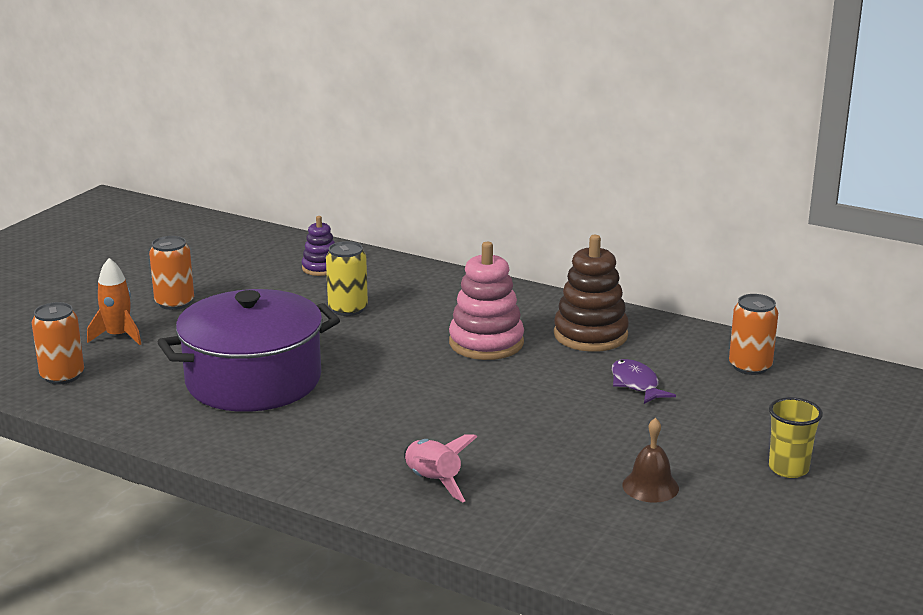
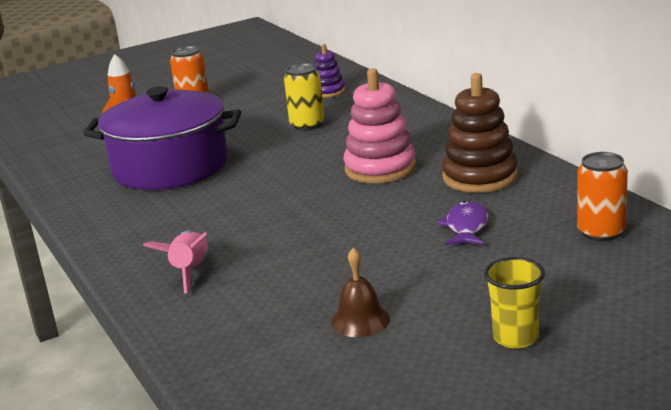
camera: 35 degrees right, 0 degrees up
(62, 376) = (58, 142): orange can -> none

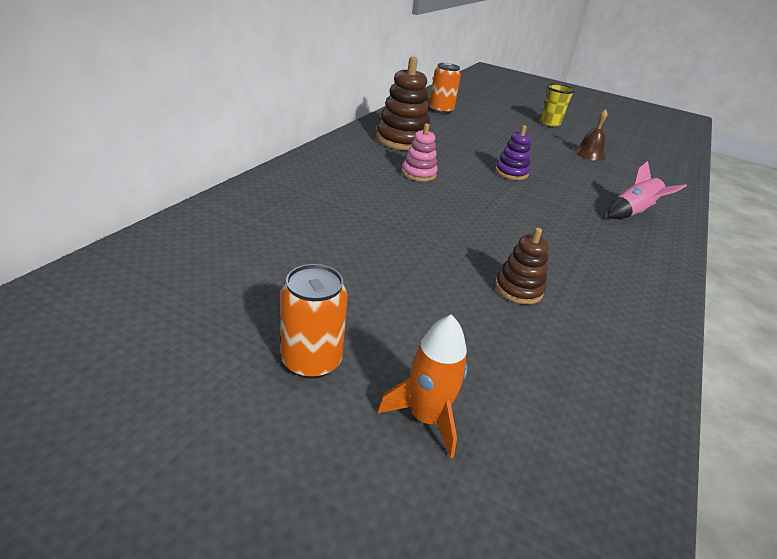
camera: 130 degrees left, 10 degrees up
(170, 167) = (518, 289): purple pot -> brown stacking toy
(307, 125) = (348, 227): yellow can -> none
(328, 91) = (232, 237): purple stacking toy -> purple stacking toy (511, 173)
(380, 168) = (418, 174): pink stacking toy -> pink stacking toy, size x0.57
(466, 227) = (471, 139): purple fish -> none

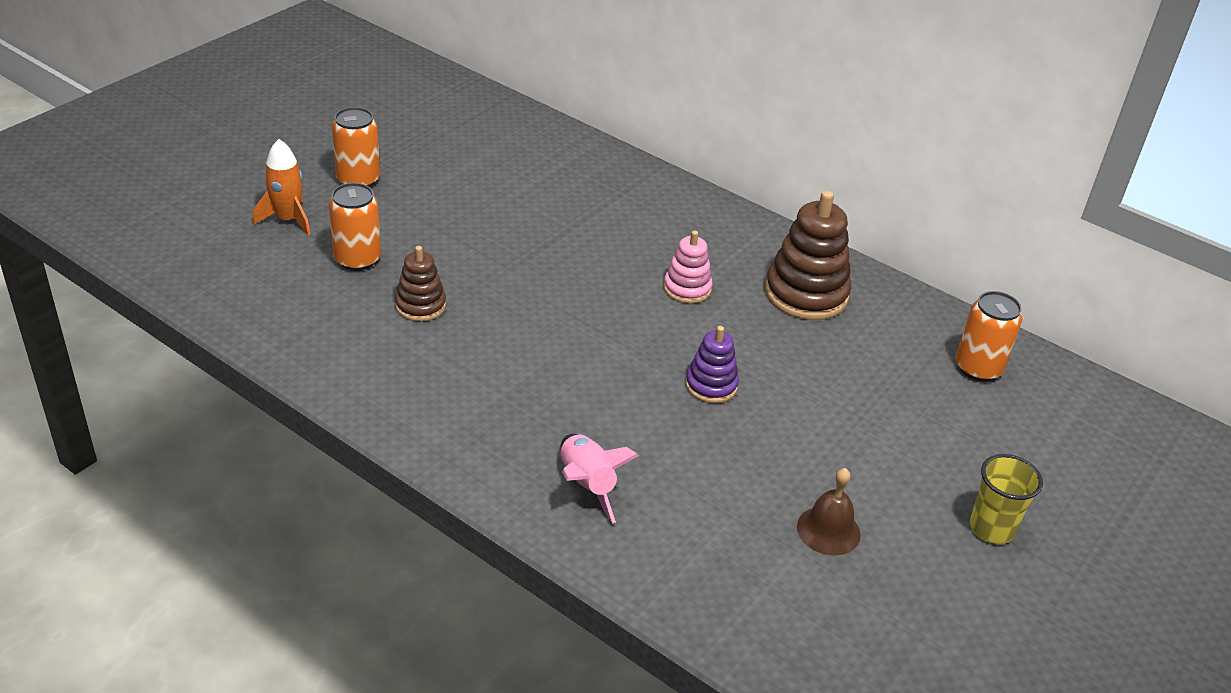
camera: 100 degrees right, 5 degrees up
(474, 339) = (357, 259): none -> orange can

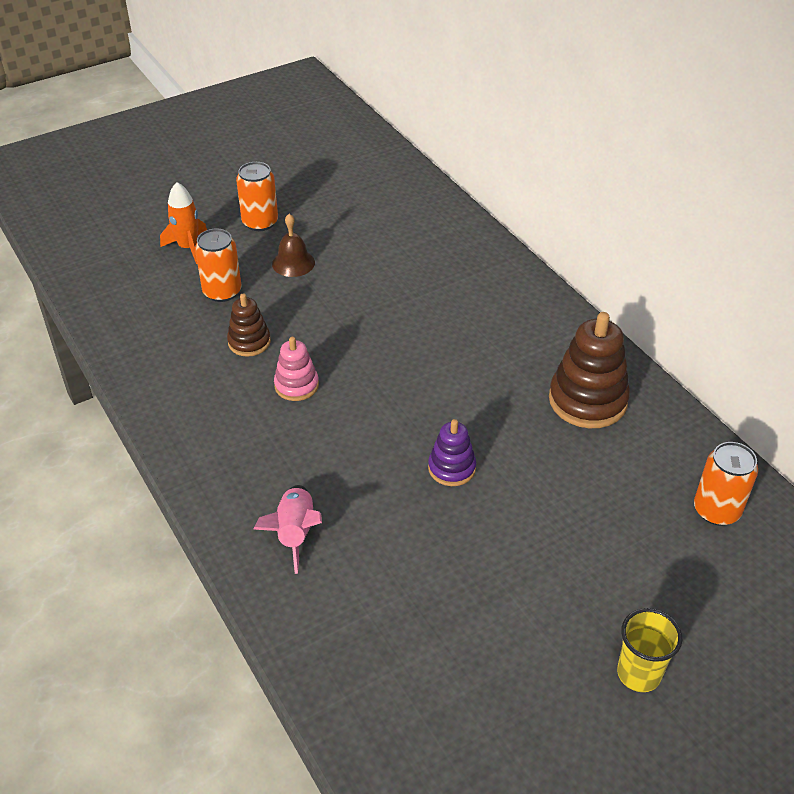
camera: 25 degrees right, 5 degrees up
(687, 288) = (480, 372): pink stacking toy -> pink stacking toy (296, 385)
(828, 530) = (481, 631): brown bell -> brown bell (293, 263)

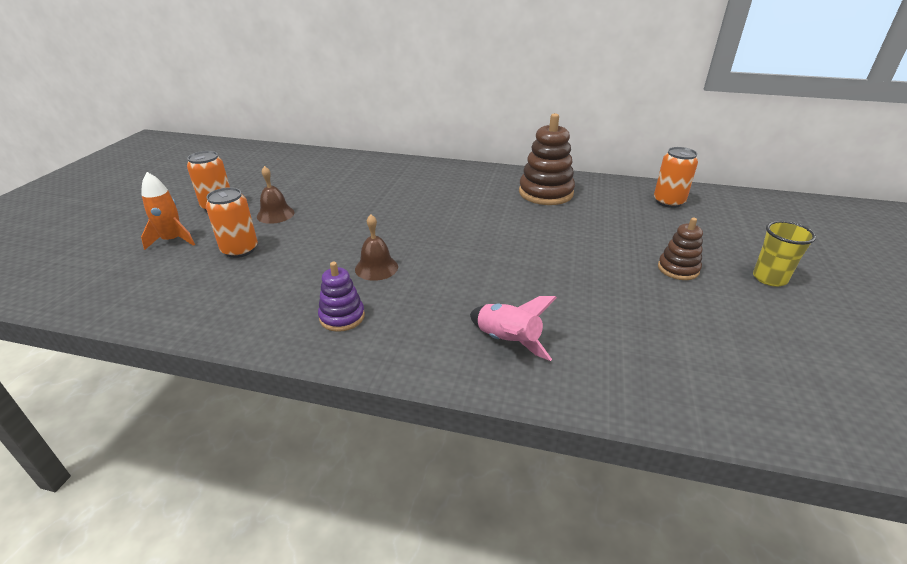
camera: 45 degrees left, 10 degrees down
(249, 342) = (304, 264): brown stacking toy -> brown stacking toy (678, 269)
(296, 385) = (376, 268): pink stacking toy -> brown bell
(451, 468) = (535, 253): purple stacking toy -> purple stacking toy (342, 317)

